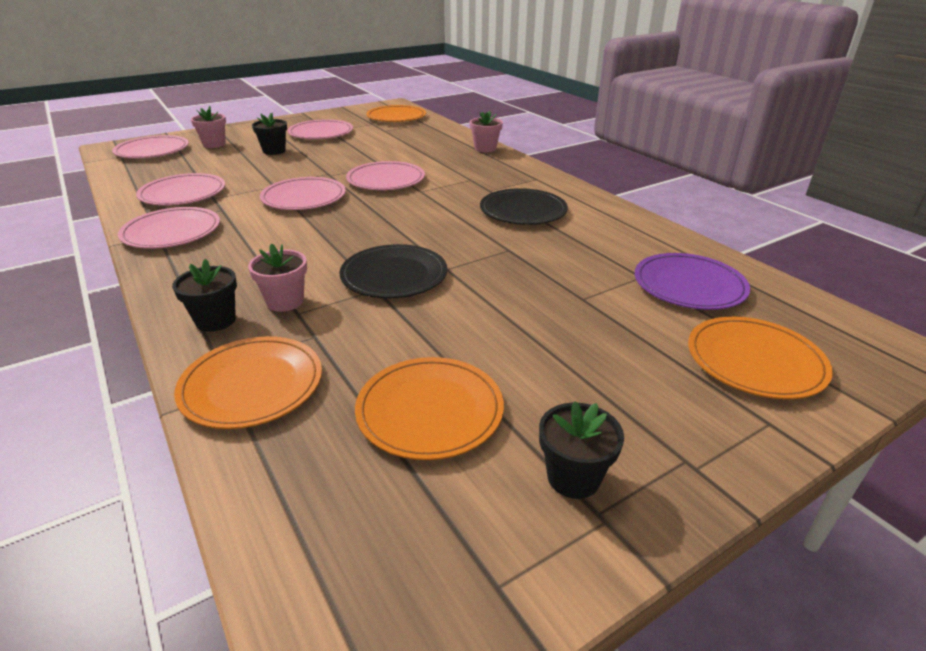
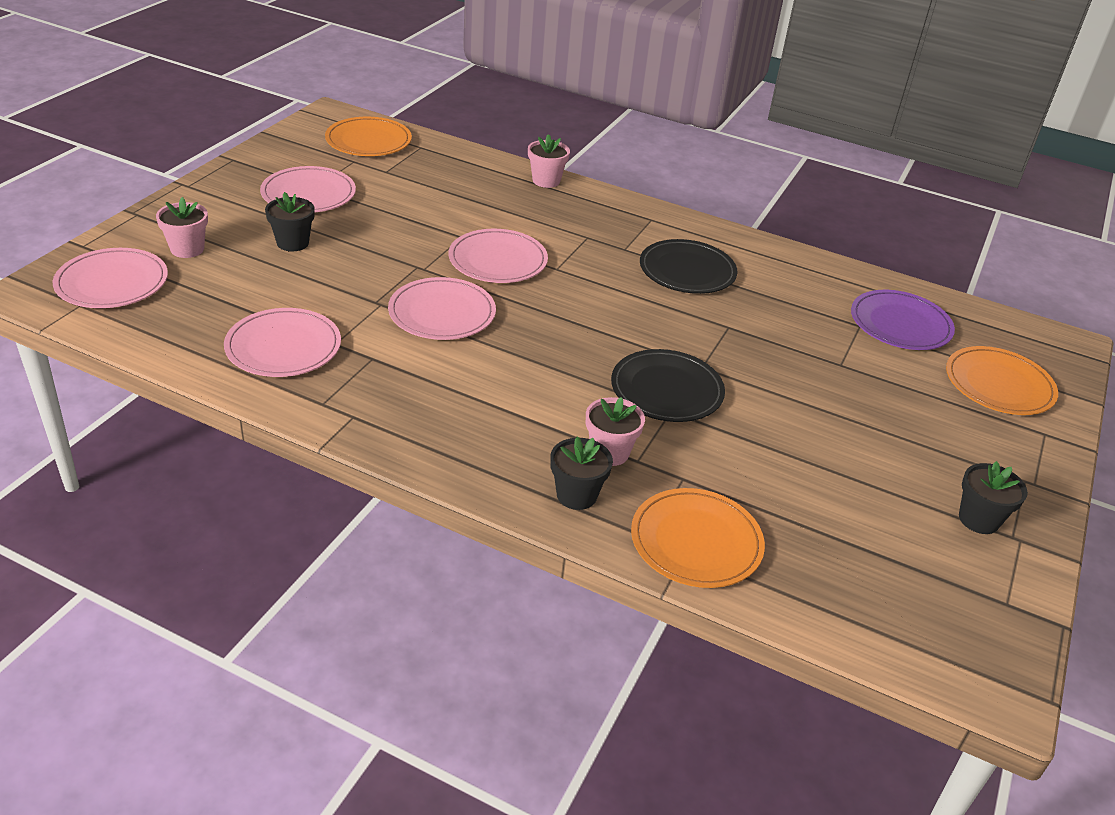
camera: 35 degrees left, 5 degrees up
(172, 232) = (363, 407): pink plate -> none
(430, 410) = (846, 508): orange plate -> none

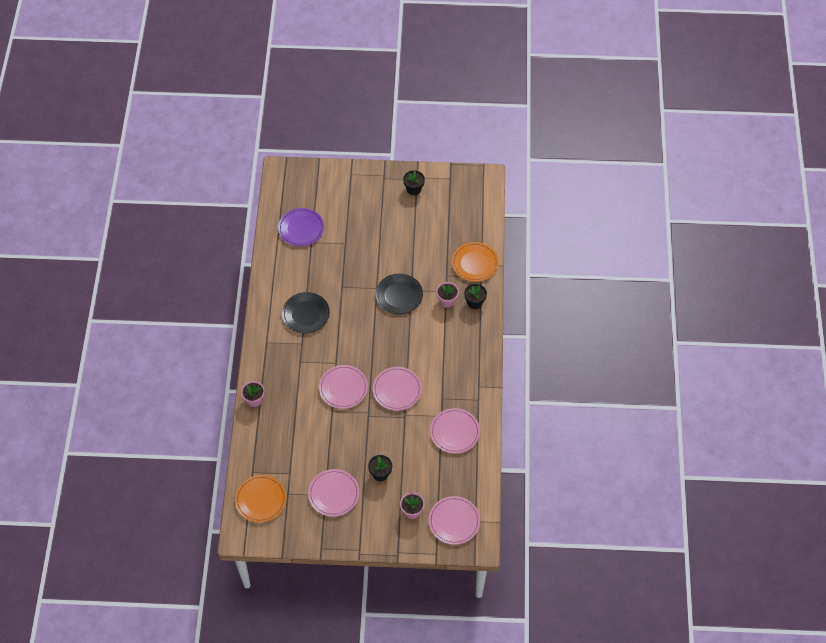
camera: 110 degrees left, 20 degrees up
(999, 385) = (326, 191): orange plate -> none

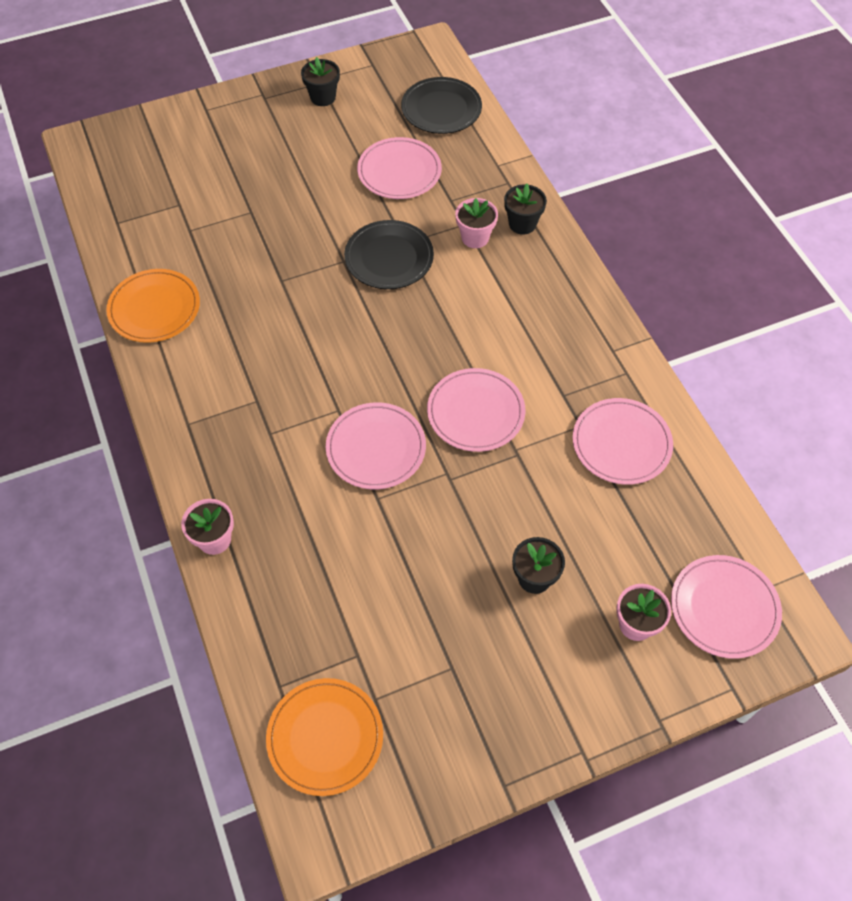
camera: 25 degrees left, 0 degrees up
(301, 228) = (160, 215): purple plate -> none
(306, 314) = (238, 348): black plate -> black plate (441, 109)
(333, 494) = (467, 657): pink plate -> pink plate (399, 171)
(475, 263) = (485, 167): orange plate -> orange plate (154, 308)

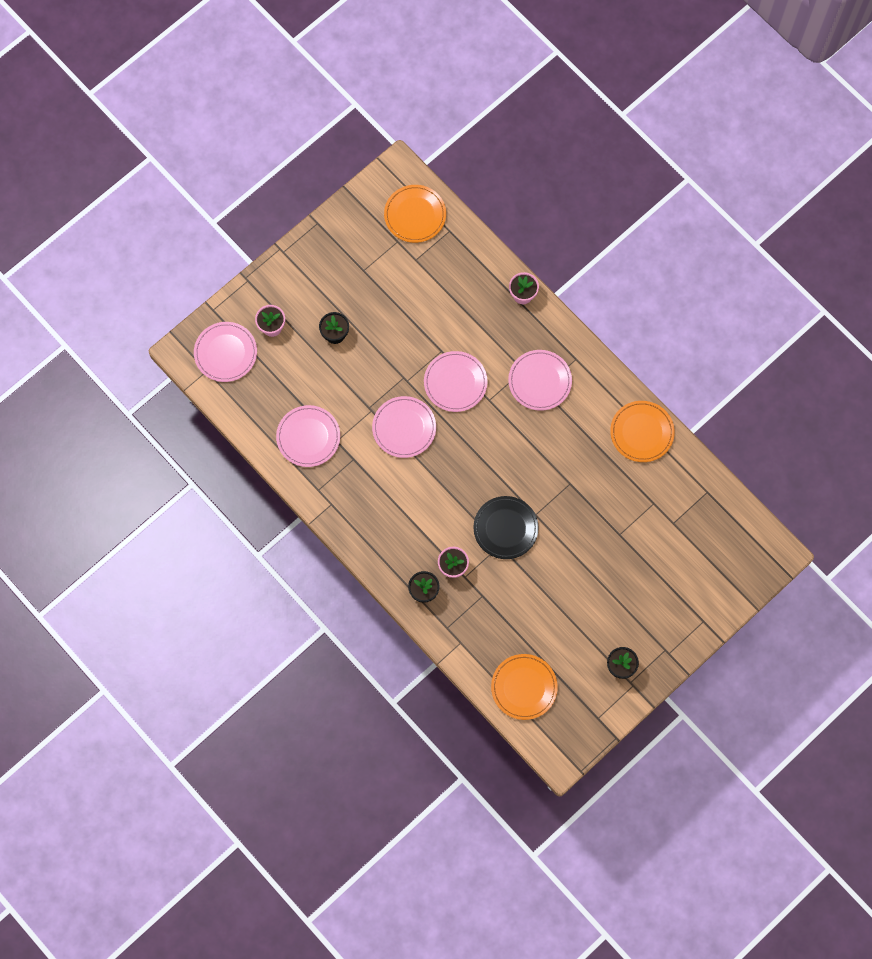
camera: 160 degrees right, 15 degrees up
(399, 171) = (530, 610): pink plate -> pink plate (540, 381)
(441, 109) = (524, 687): black plate -> orange plate

